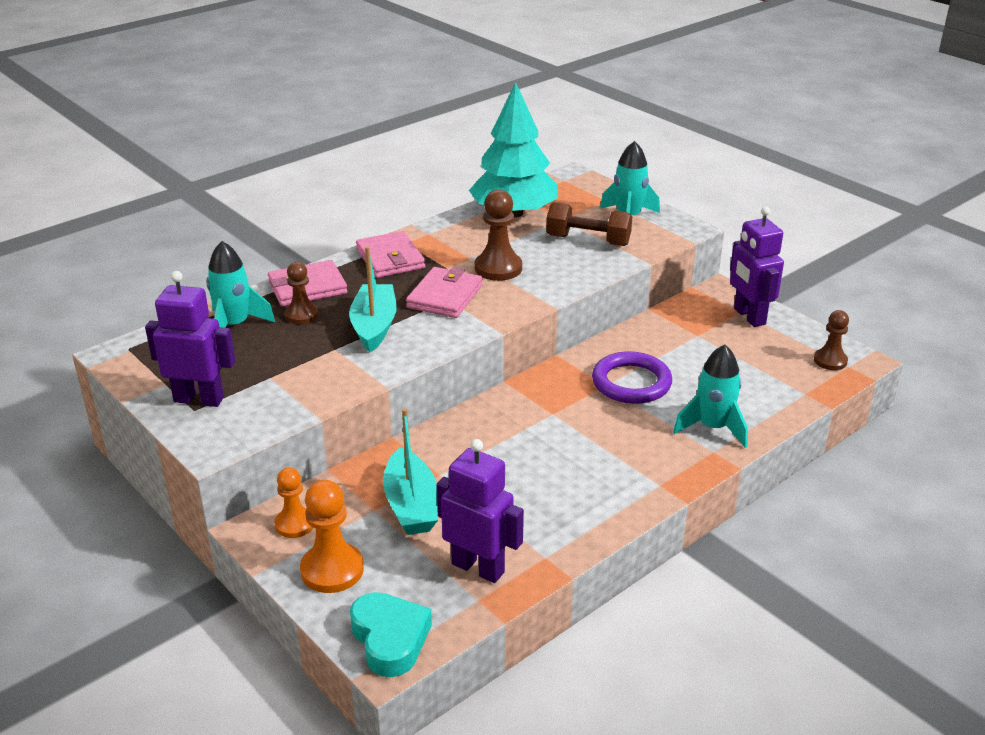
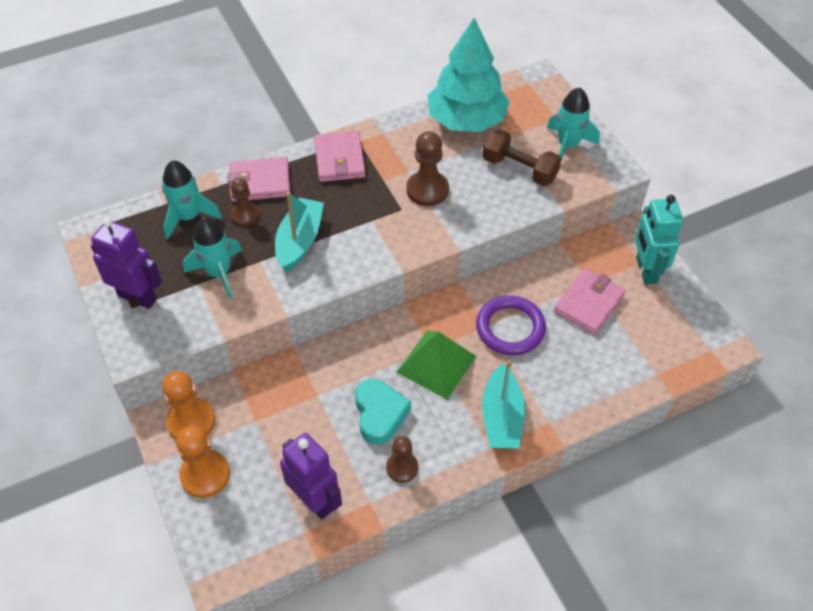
camera: 15 degrees right, 20 degrees up
(294, 524) = (191, 421): orange pawn -> orange pawn, size x1.52
(390, 639) = (227, 554): turquoise heart -> turquoise heart (380, 414)
(411, 505) = (285, 423): turquoise boat -> turquoise boat (501, 417)
(445, 296) = (370, 216): pink wallet -> pink wallet (588, 303)
(565, 425) = (436, 364): none -> green pyramid
(713, 428) = (559, 396): turquoise rocket -> turquoise rocket (218, 273)
(749, 316) = (645, 270): purple robot -> turquoise robot
(830, 361) = (696, 340): brown pawn -> brown pawn (402, 468)

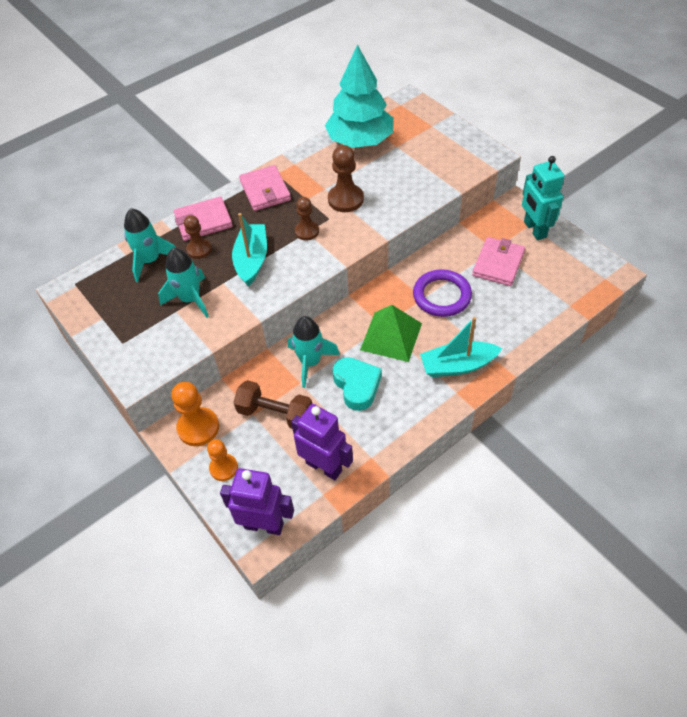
camera: 10 degrees left, 0 degrees up
(138, 297) = (125, 333): purple robot -> purple robot (264, 525)
(205, 475) = (223, 468): orange pawn -> orange pawn, size x0.66
(402, 468) = (389, 423): brown pawn -> brown pawn (307, 231)
(501, 417) = (457, 366): turquoise boat -> turquoise boat turned 90 degrees clockwise
(519, 169) = (415, 169): brown dumbbell -> brown dumbbell (275, 414)
(568, 145) = (447, 144): turquoise rocket -> turquoise rocket (310, 362)

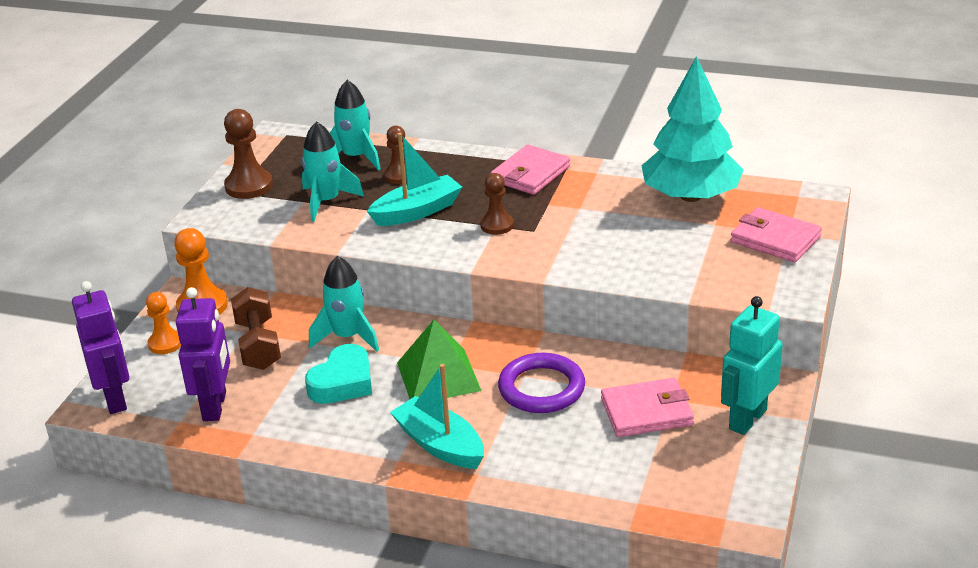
camera: 55 degrees right, 20 degrees down
(203, 221) = (442, 160): pink wallet -> pink wallet (775, 239)
(345, 199) = (577, 228): brown pawn -> brown pawn (249, 186)

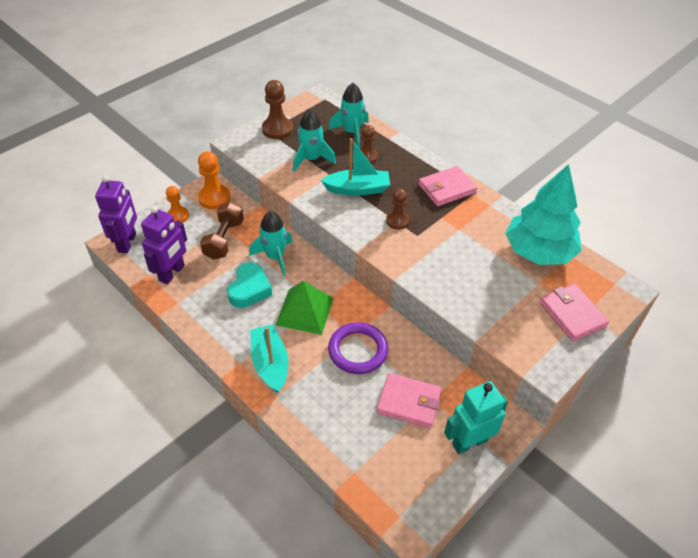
camera: 25 degrees right, 15 degrees up
(343, 382) = (249, 289): turquoise heart -> turquoise heart turned 45 degrees counterclockwise

